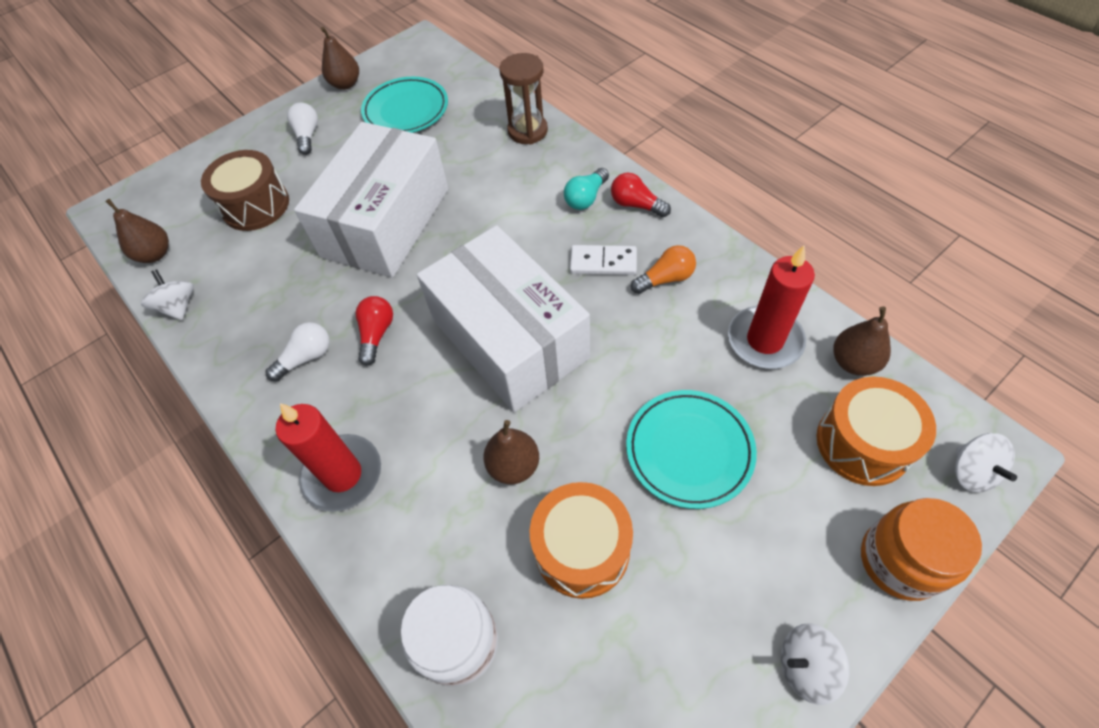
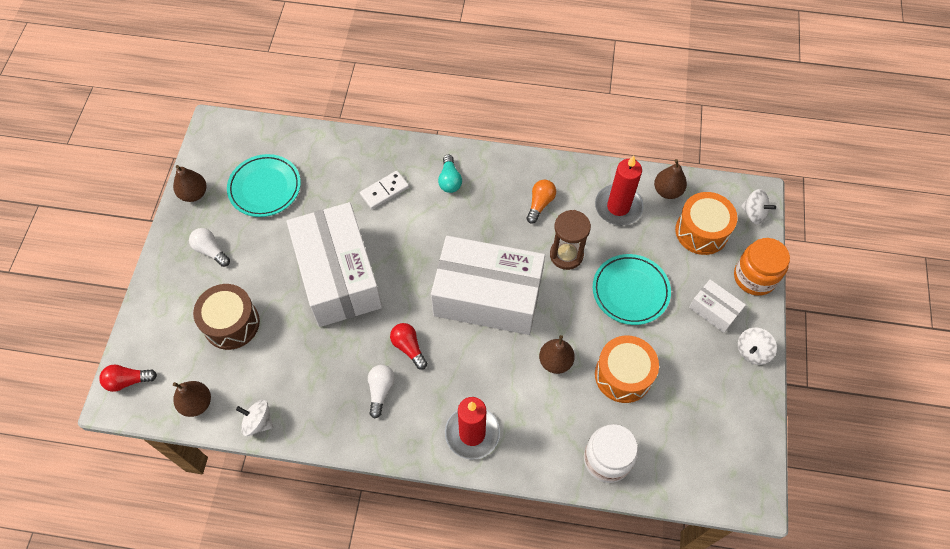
camera: 45 degrees left, 5 degrees up
(527, 131) = (368, 154): brown hourglass -> brown hourglass (566, 255)
(603, 262) = (497, 216): white domino -> white domino (384, 191)
(636, 205) = (483, 167): red light bulb -> red light bulb (128, 381)
(791, 561) = (714, 310): none -> white box

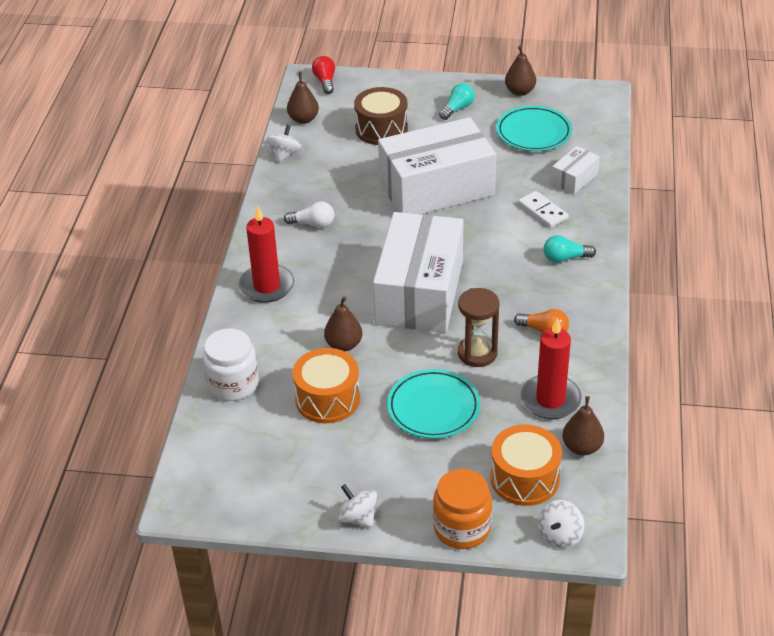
camera: 90 degrees right, 20 degrees down
(211, 251) = (457, 109): white light bulb -> turquoise light bulb
(409, 347) = (359, 239): red light bulb -> none
(714, 310) = (411, 484): white box -> white box (574, 178)

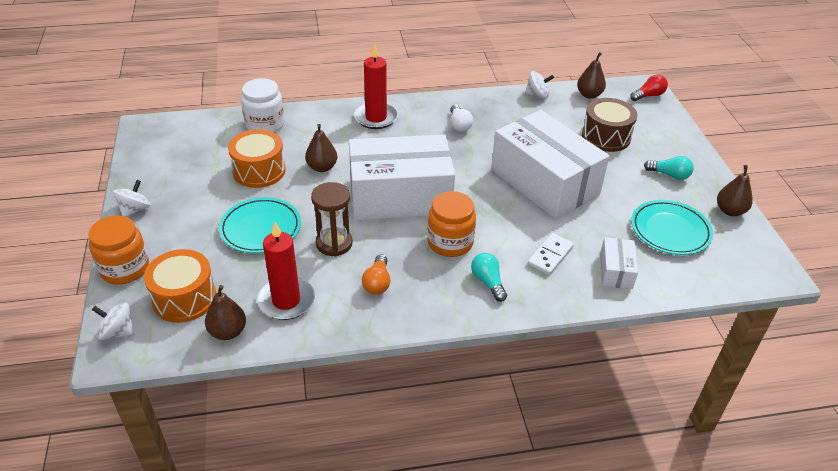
camera: 70 degrees right, 0 degrees up
(503, 271) = (450, 242): none -> orange jar
(574, 178) = (616, 271): white box -> white box turned 75 degrees clockwise

